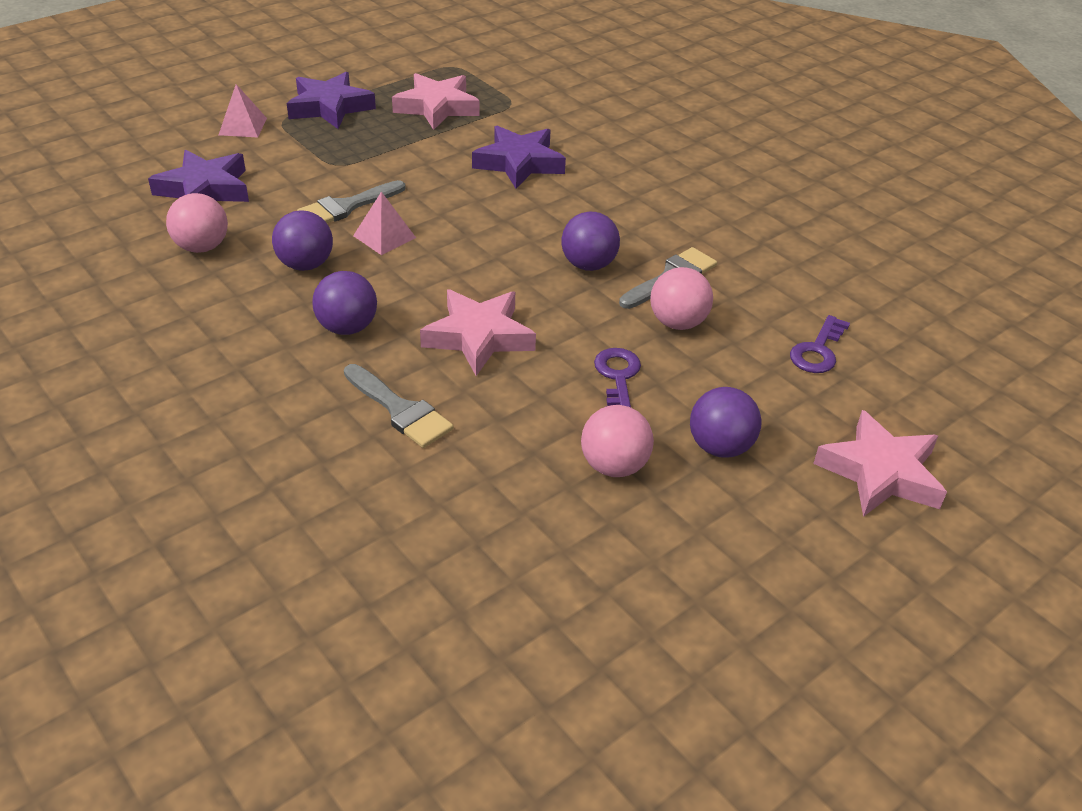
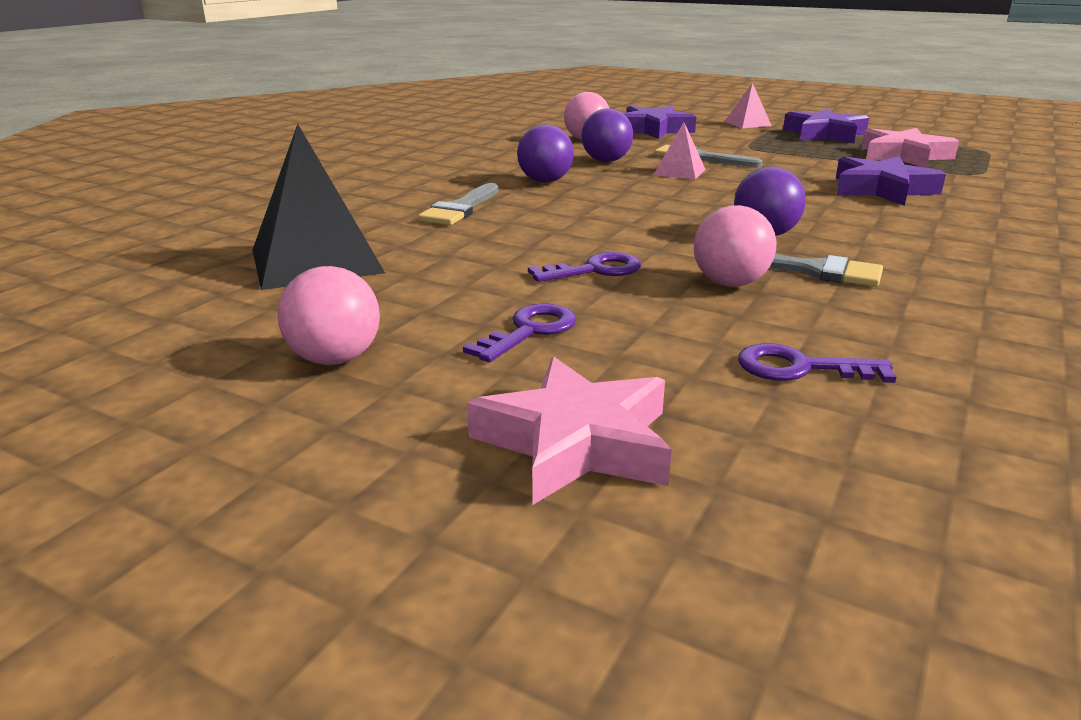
camera: 70 degrees right, 15 degrees down
(479, 337) = (587, 215): pink star -> none
(499, 543) = (316, 261): none -> black pyramid
(614, 466) = (453, 287): pink ball -> pink ball (335, 359)
(720, 447) = (530, 331): purple ball -> purple key

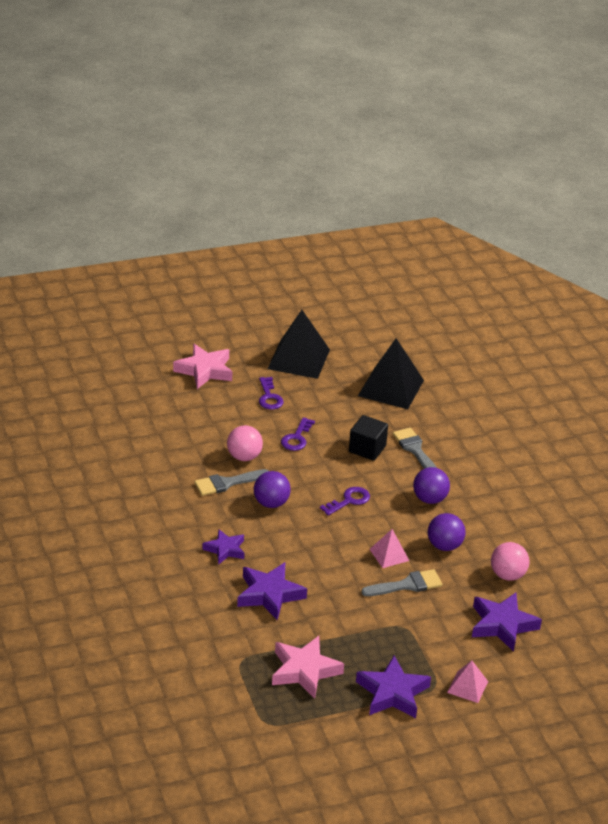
camera: 130 degrees right, 10 degrees up
(335, 359) = (299, 359): pink ball -> black pyramid
(517, 228) = (367, 449): none -> black cube
(800, 368) = (181, 425): purple key -> purple key (349, 500)
(903, 225) = (225, 549): none -> purple star

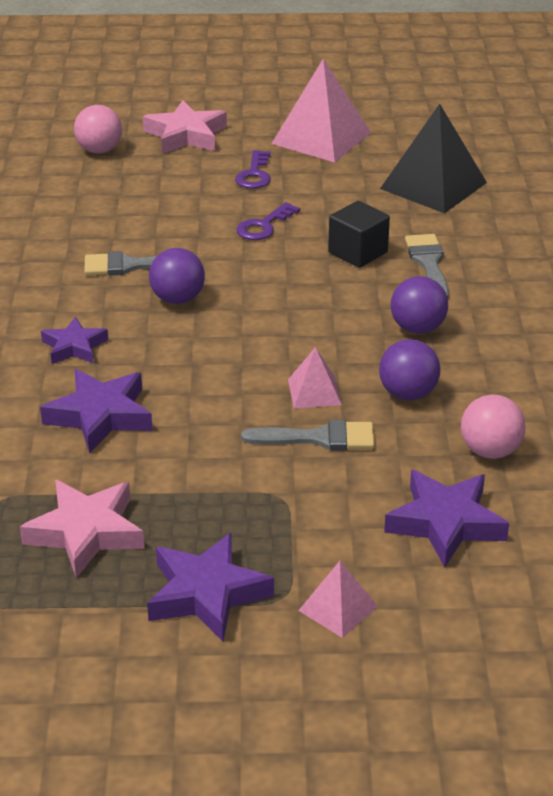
camera: 20 degrees right, 0 degrees up
(244, 457) = (175, 238): pink ball -> pink ball (99, 150)
(299, 359) = (321, 138): black pyramid -> pink pyramid
(349, 500) = (294, 312): purple key -> none

